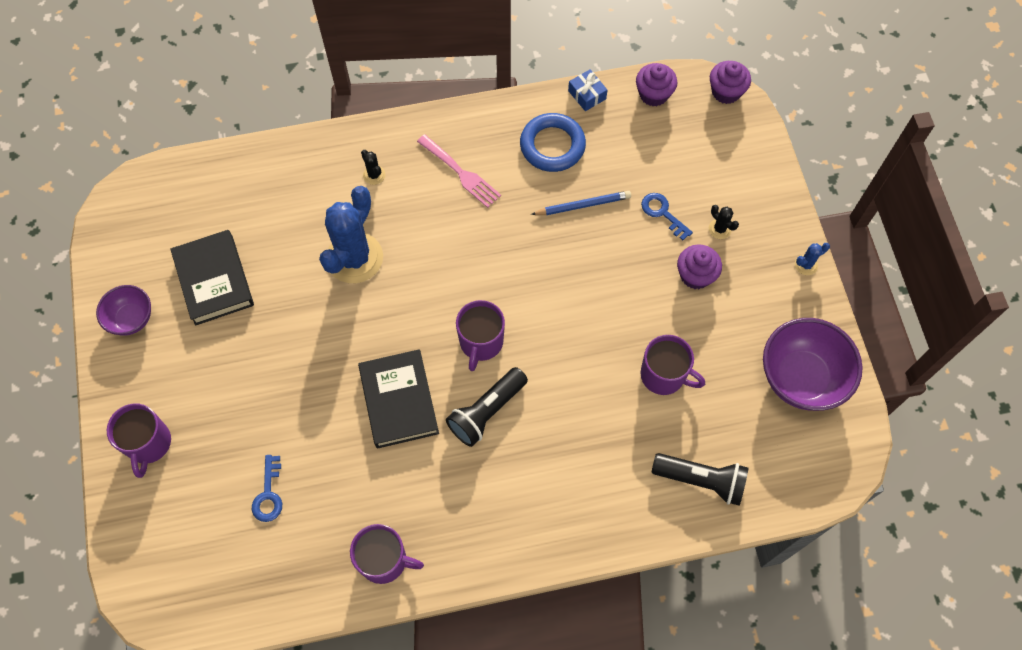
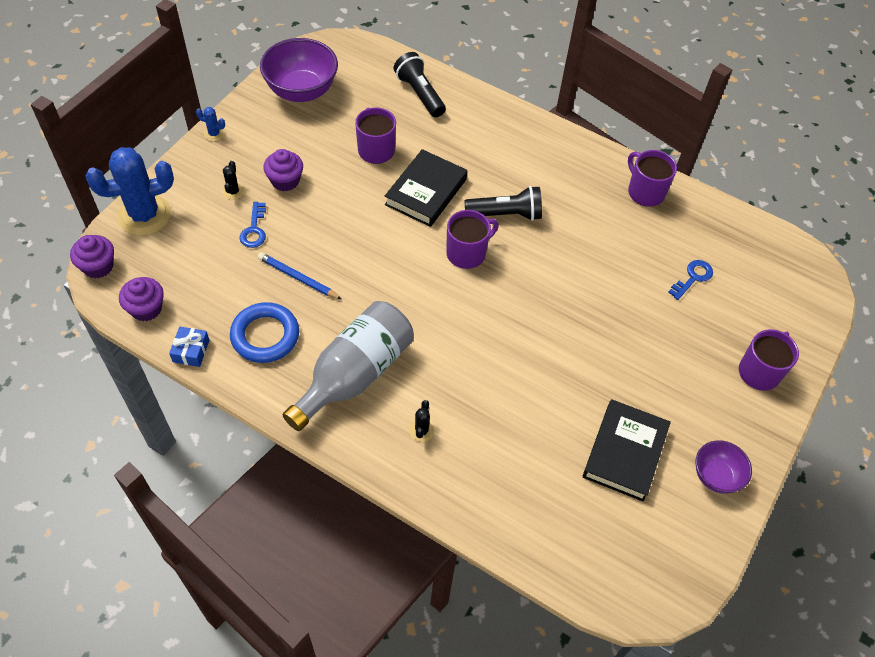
camera: 140 degrees left, 10 degrees down
(354, 258) = (499, 378): blue cactus -> blue cactus (144, 215)
(399, 401) = (557, 263): black book -> black book (426, 192)
(460, 173) = (354, 374): pink fork -> grey bottle

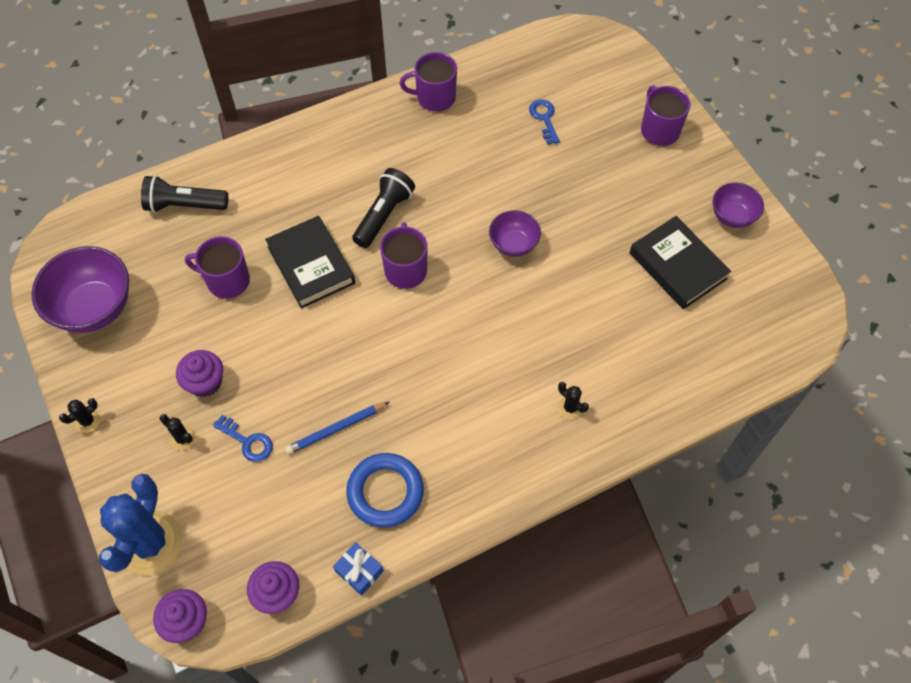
camera: 55 degrees left, 5 degrees up
(214, 134) = (87, 421): blue cactus -> black cactus
(354, 374) = (478, 433): grey bottle -> none
(547, 315) = (513, 244): none -> purple bowl

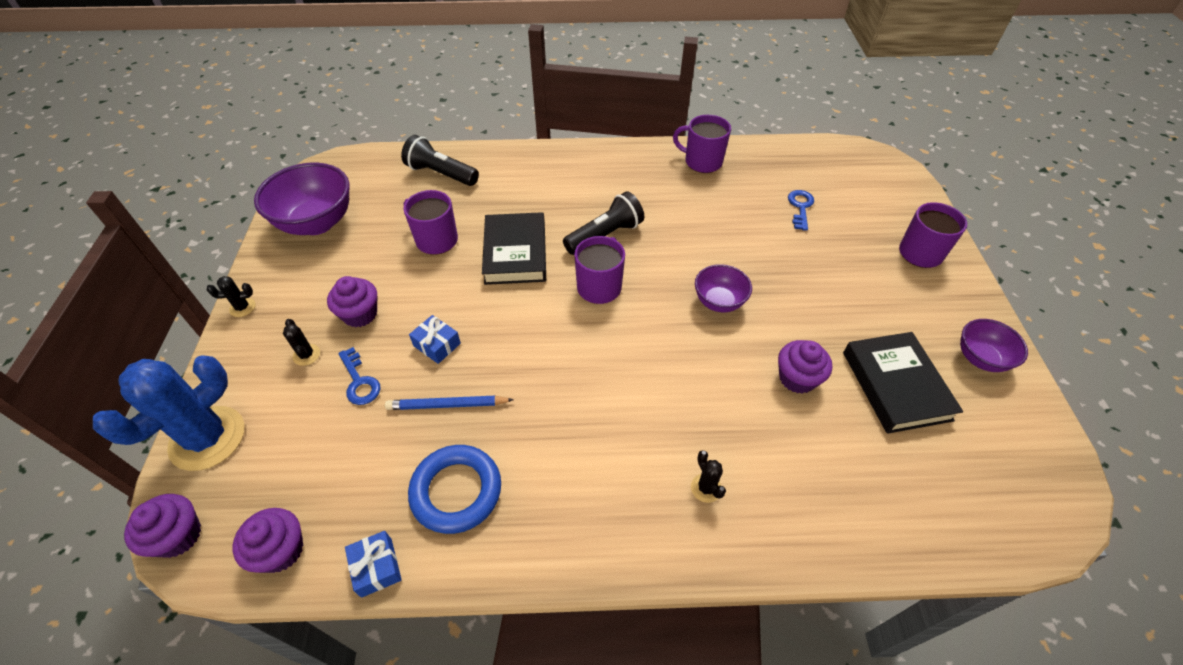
camera: 25 degrees right, 10 degrees down
(294, 381) = (437, 345): none -> blue gift
(602, 290) = (797, 378): none -> purple cupcake

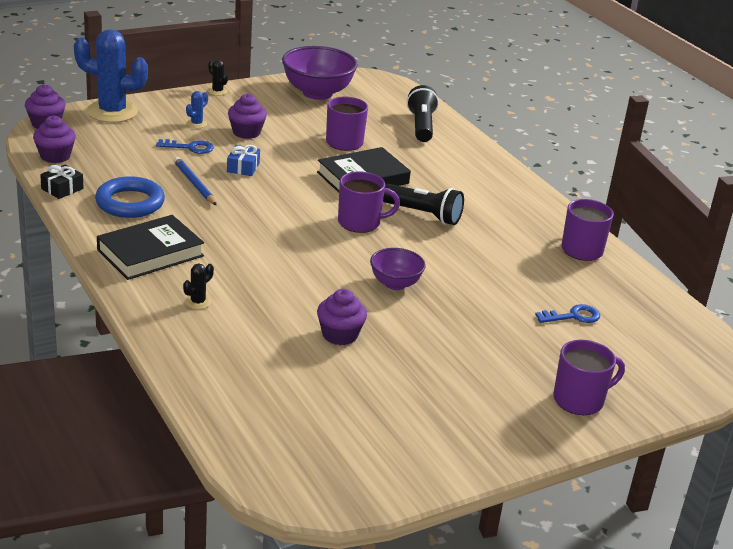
camera: 60 degrees right, 20 degrees down
(306, 355) = (196, 124): black cactus -> blue cactus
(359, 381) = (189, 147): blue key -> blue key turned 120 degrees counterclockwise
(376, 567) = (62, 189): blue gift -> black gift
(896, 385) = (375, 391): black book -> black book (150, 253)
(980, 358) = (453, 445): purple bowl -> none

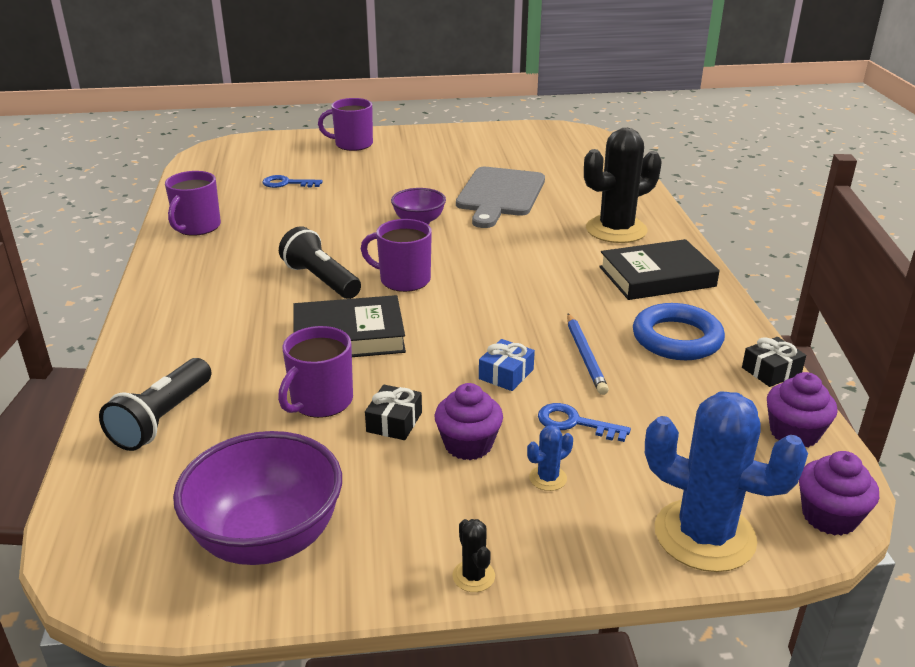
camera: 155 degrees left, 0 degrees up
(198, 302) = (616, 230): black cactus -> black cactus, size x2.46
(294, 137) = (394, 422): none -> black gift
(340, 335) = (500, 195): purple cupcake -> grey cutting board

